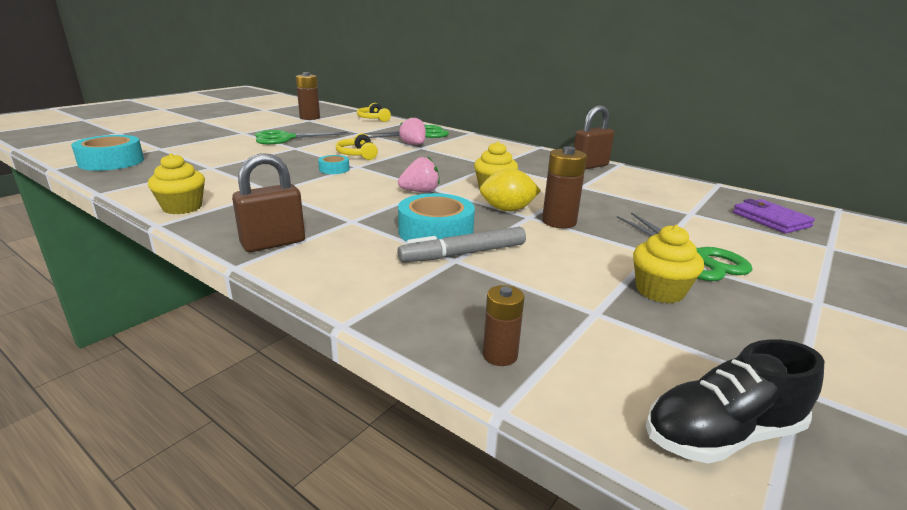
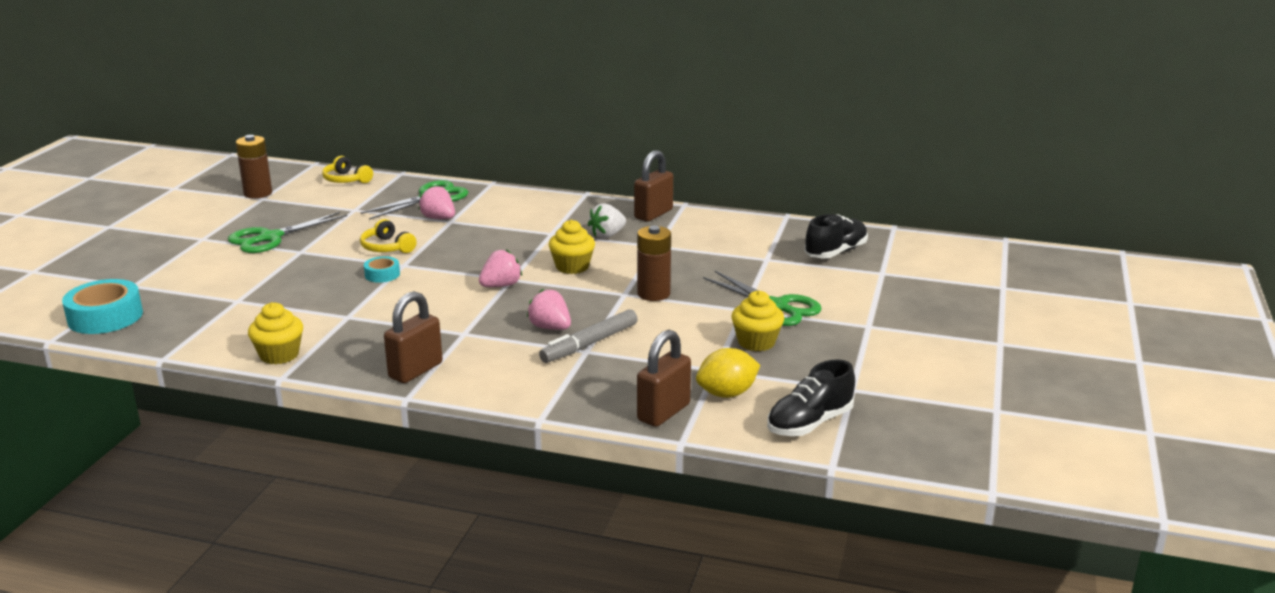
camera: 20 degrees left, 0 degrees up
(436, 231) = (550, 327): turquoise tape -> pink strawberry
(500, 355) = (663, 412): brown battery -> brown padlock
(507, 210) = (600, 290): yellow lemon -> yellow lemon (727, 394)
(540, 173) = (607, 235): none -> white strawberry
(771, 220) = (835, 252): purple wallet -> black shoe

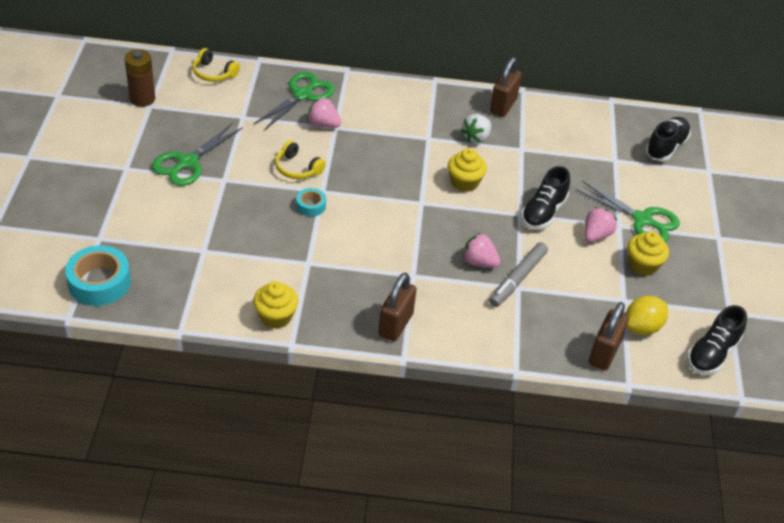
camera: 15 degrees left, 20 degrees up
(501, 286) = (416, 212): pink strawberry -> pink strawberry (596, 235)
(653, 294) = (543, 212): brown battery -> black shoe

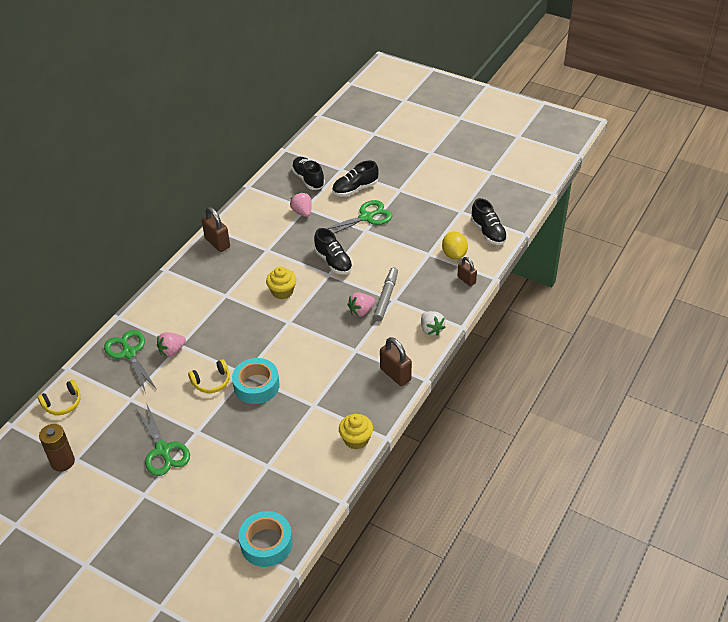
camera: 60 degrees left, 0 degrees up
(311, 205) = (256, 386): turquoise tape -> turquoise tape, size x1.90
(476, 138) = (241, 269): white strawberry -> white strawberry (431, 329)
(517, 279) = (386, 297): grey marker -> grey marker turned 135 degrees counterclockwise
(596, 235) = (368, 244): pink strawberry -> pink strawberry (302, 212)
(604, 353) = (466, 280): brown padlock -> brown padlock, size x0.64
(643, 265) = (404, 233): yellow cupcake -> none
(684, 194) = (355, 189): none -> black shoe

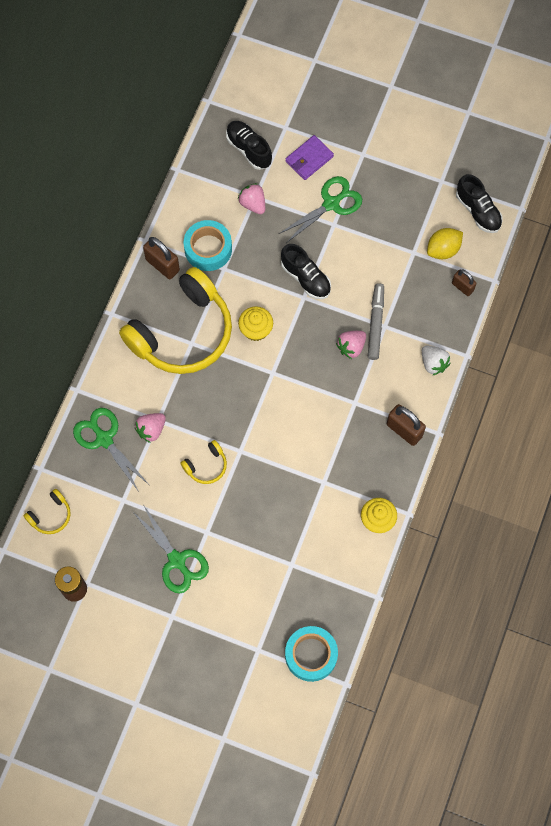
camera: 10 degrees left, 25 degrees up
(220, 288) = (182, 332): none -> yellow headphones
(256, 386) = (256, 465): turquoise tape -> turquoise tape (208, 249)
(355, 189) = (309, 159): black shoe -> purple wallet
(454, 254) = (443, 250): yellow lemon -> yellow lemon turned 75 degrees clockwise

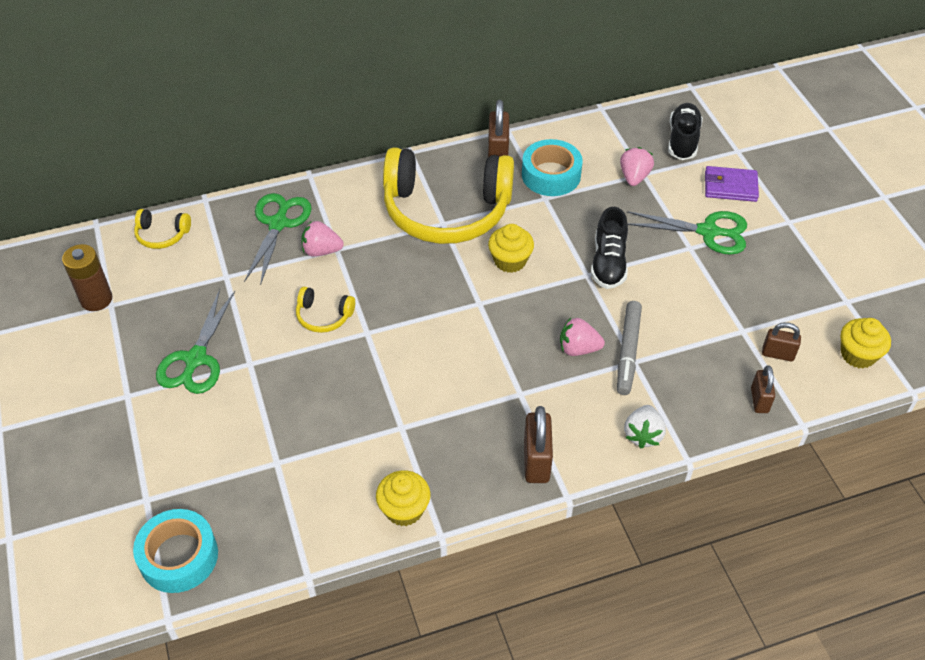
camera: 50 degrees right, 20 degrees down
(375, 323) = (628, 352): grey marker -> grey marker turned 135 degrees clockwise
(443, 250) = (777, 354): yellow lemon -> brown padlock
(478, 211) = (858, 355): black shoe -> yellow cupcake

